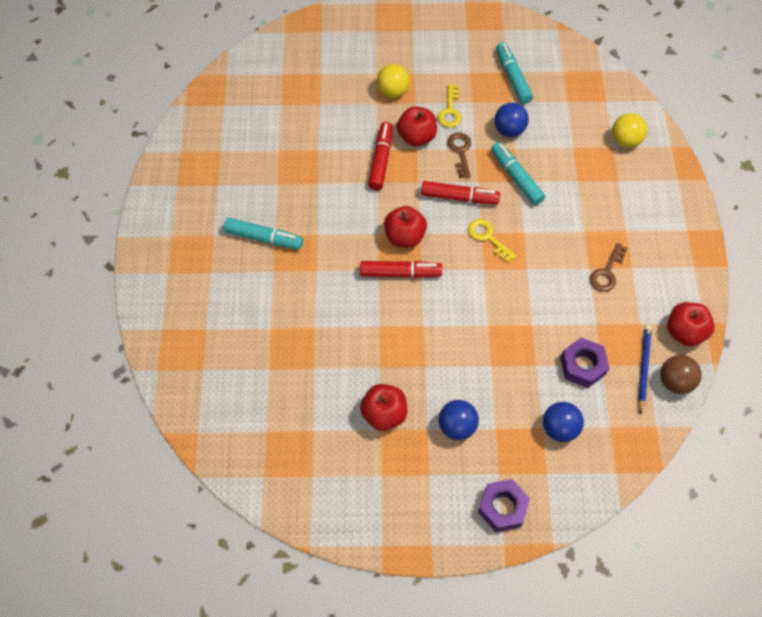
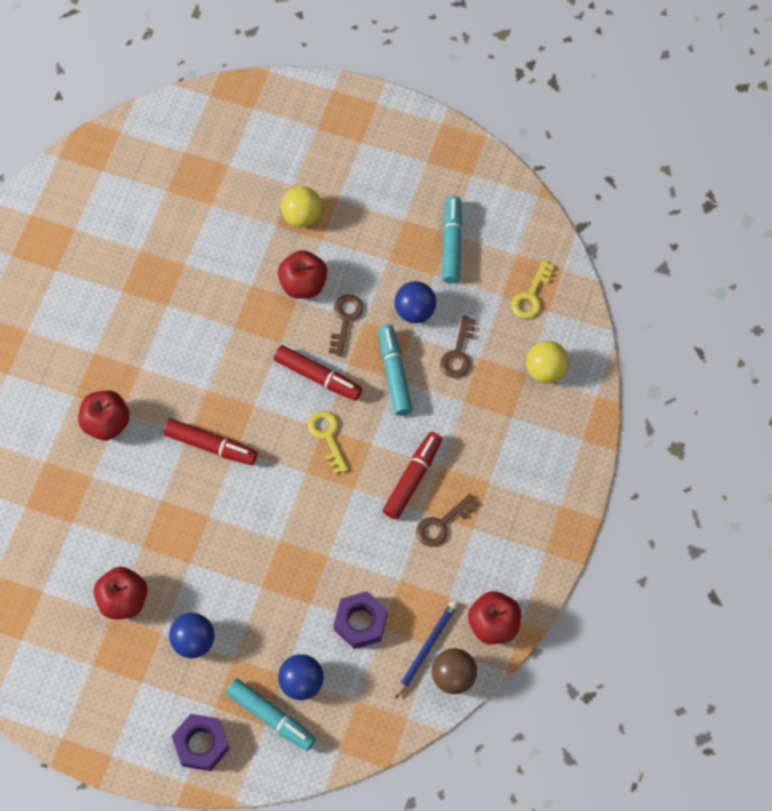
camera: 20 degrees right, 5 degrees up
(264, 238) = (80, 353): turquoise marker -> turquoise marker (271, 717)
(381, 160) = (250, 300): red marker -> red marker (412, 478)
(404, 236) = (235, 403): red apple -> red apple (106, 423)
(450, 110) = (357, 262): yellow key -> yellow key (531, 295)
(556, 149) = (458, 353): none -> brown key

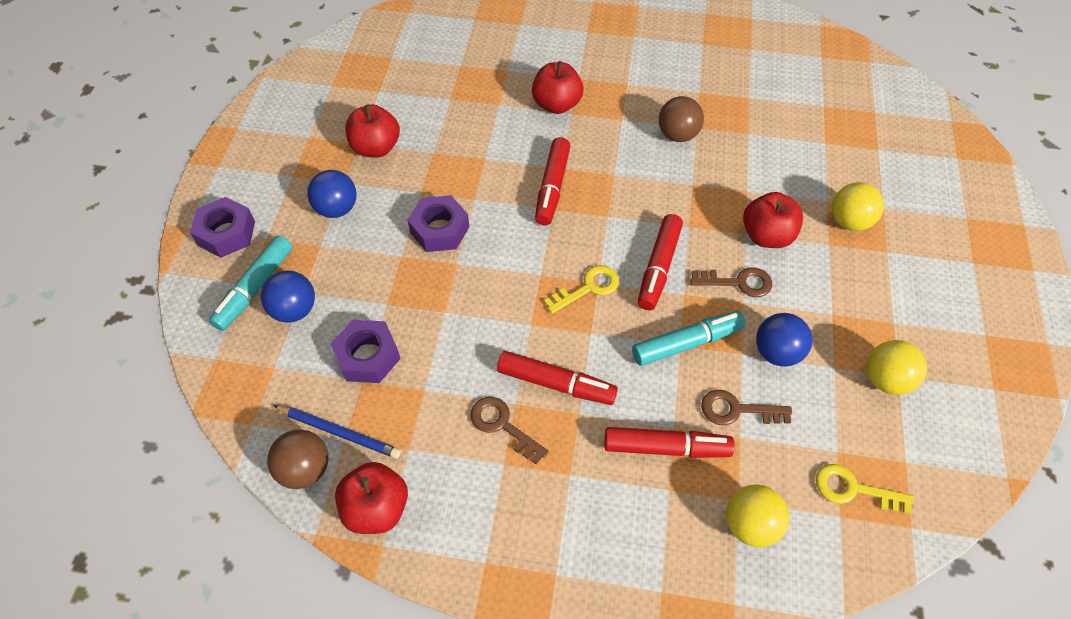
camera: 80 degrees right, 10 degrees down
(173, 324) = (677, 135): none -> brown ball
(239, 550) = (439, 230): none -> purple nut
(451, 243) = (886, 379): turquoise marker -> yellow ball
(479, 410) = (666, 447): none -> red marker

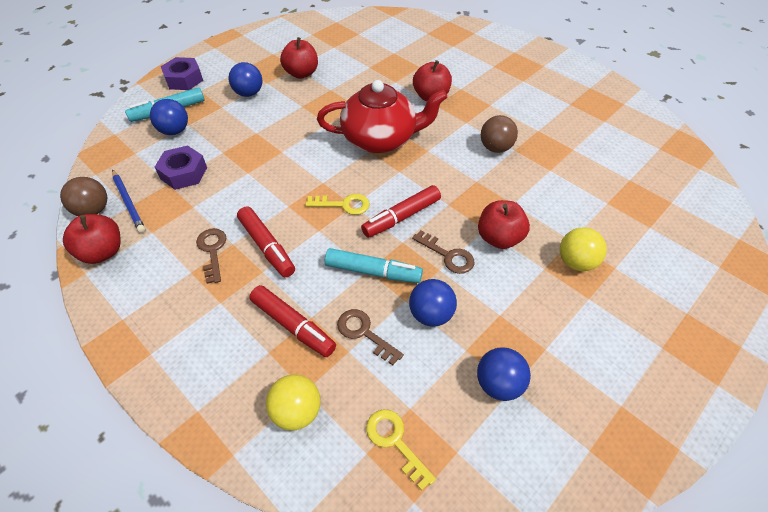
camera: 35 degrees right, 5 degrees down
(439, 230) = (291, 129): purple nut -> none
(552, 187) = (380, 139): red marker -> red teapot
(886, 379) = (498, 384): yellow ball -> blue ball

